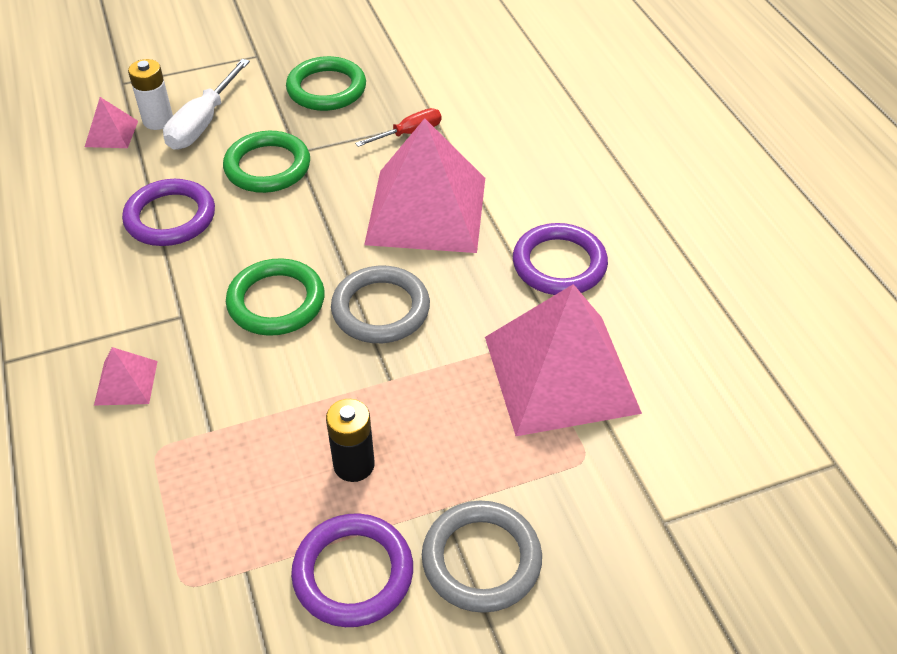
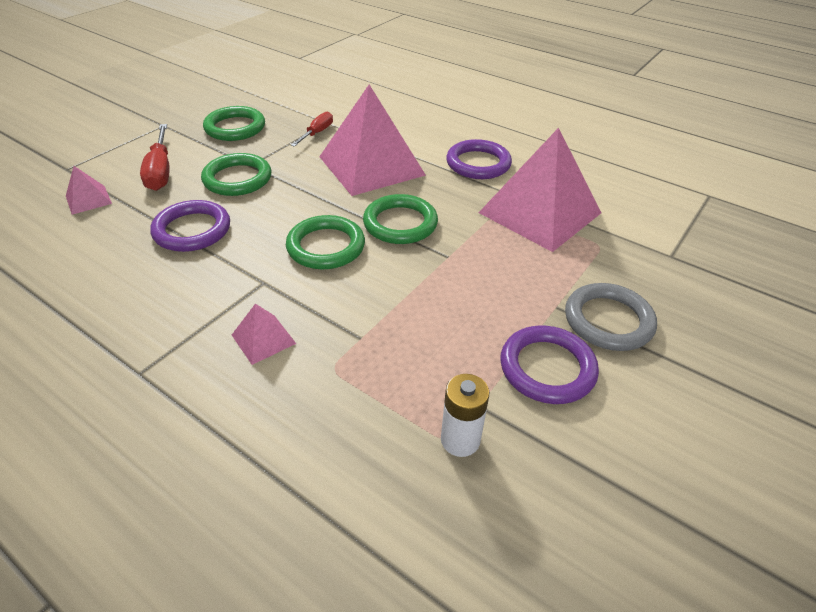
camera: 35 degrees left, 5 degrees down
(158, 120) = (121, 180): white battery -> white battery (460, 440)
(203, 123) = (160, 171): white screwdriver -> red screwdriver
(354, 465) = (478, 310): black battery -> none
(380, 309) = (400, 223): grey ring -> green ring

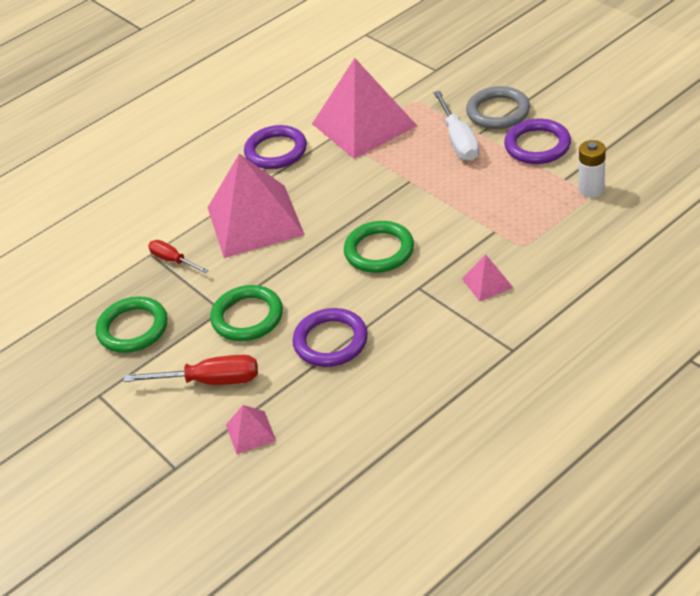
camera: 70 degrees left, 0 degrees up
(400, 223) = (357, 205): green ring -> none
(534, 289) = (458, 140): none -> white screwdriver

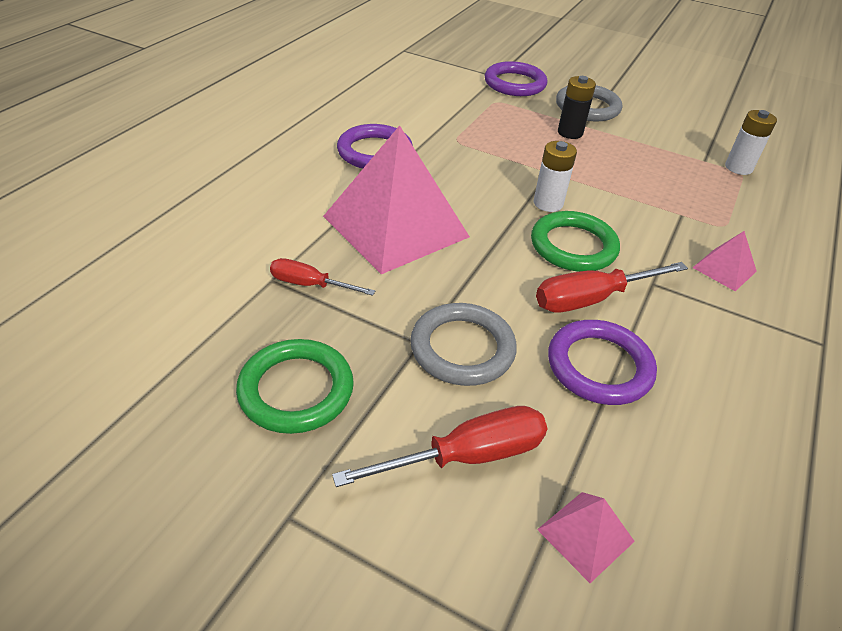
camera: 30 degrees left, 0 degrees up
(247, 317) = (462, 348): green ring -> grey ring
(361, 294) = (591, 299): none -> red screwdriver
(363, 124) = (458, 123): pink pyramid -> none
(386, 211) = (548, 203): none -> white battery
(458, 140) = (570, 133): white screwdriver -> black battery
(537, 145) = (651, 133): purple ring -> purple ring (515, 83)

